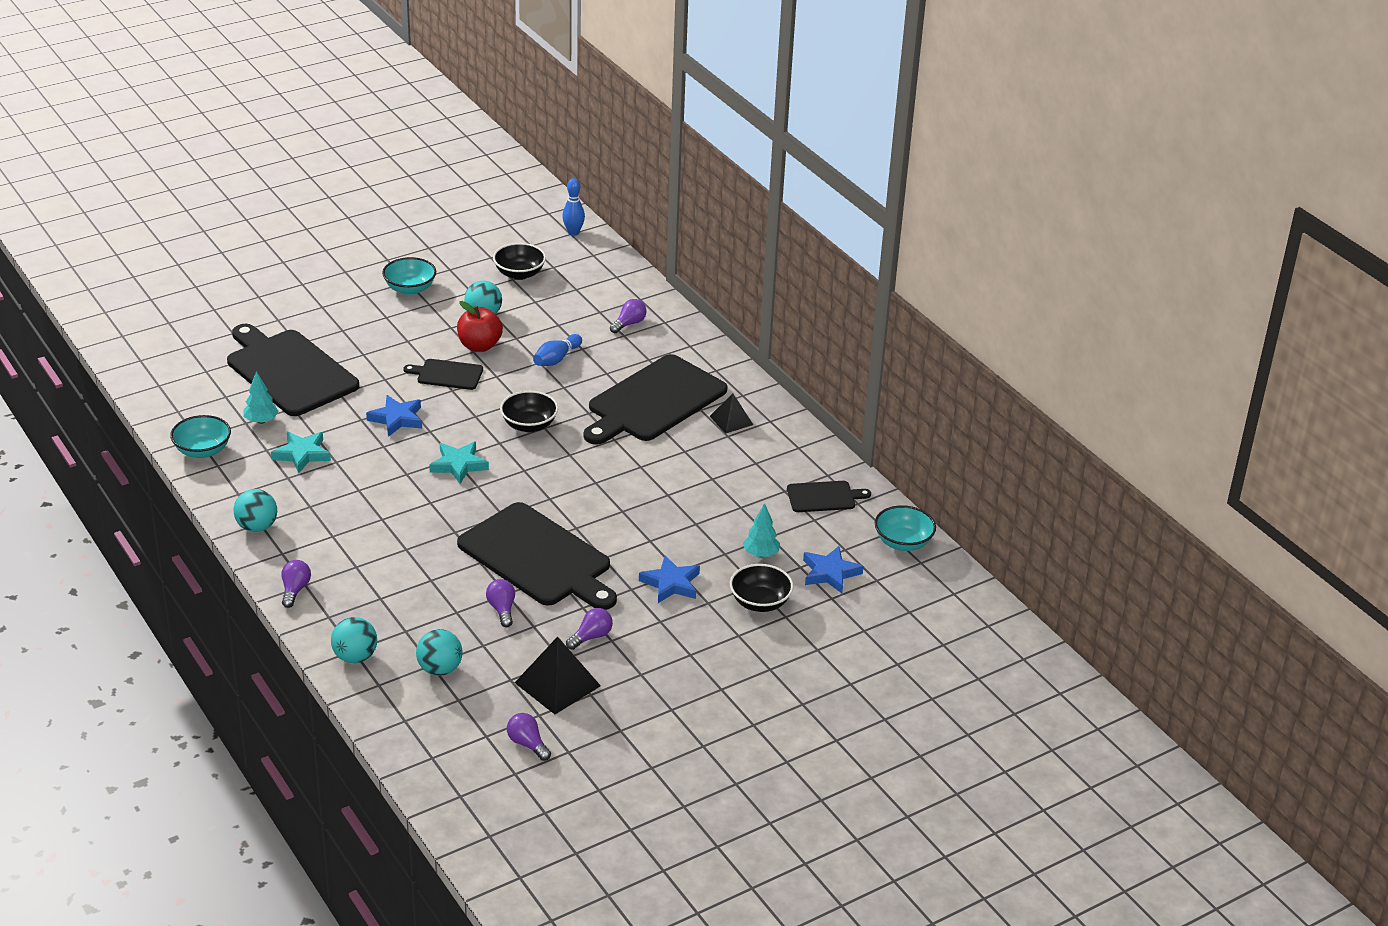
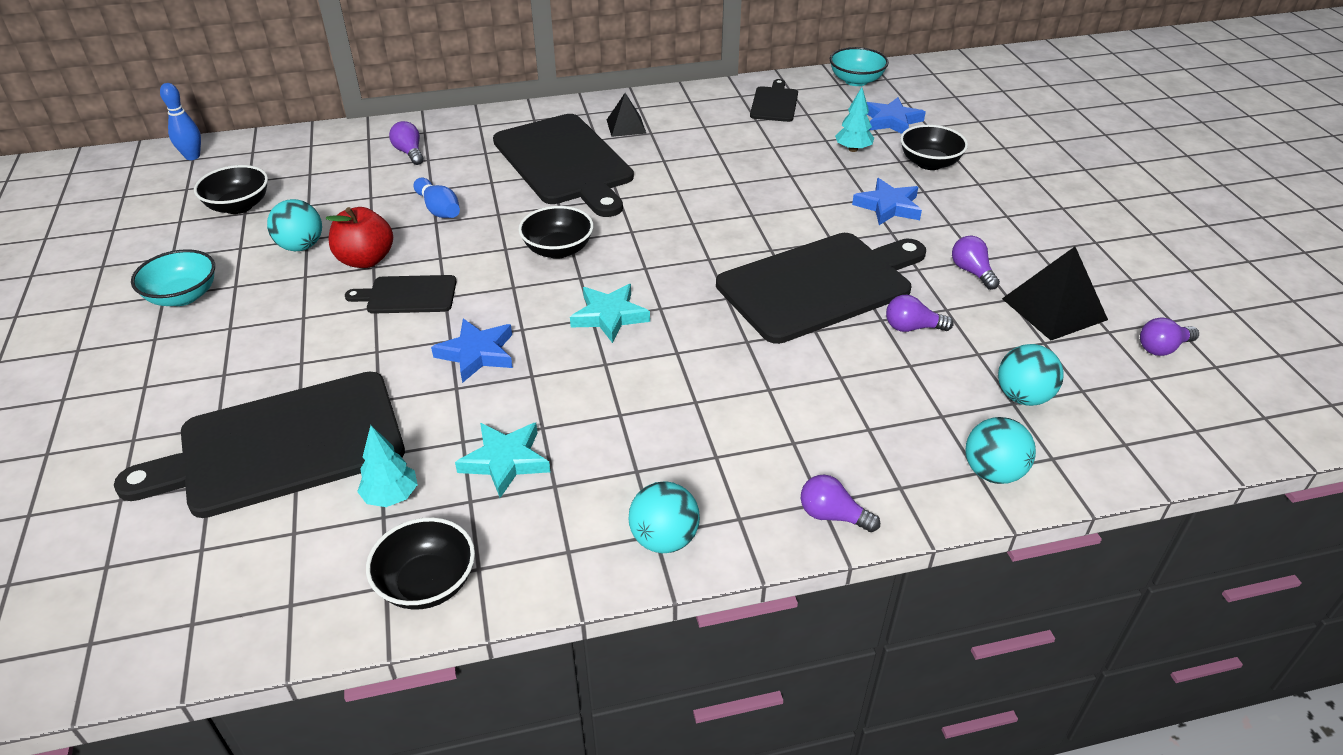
camera: 70 degrees left, 5 degrees up
(202, 450) = (427, 583): turquoise bowl -> black bowl
(447, 374) = (408, 295): black cutting board -> black cutting board turned 60 degrees clockwise

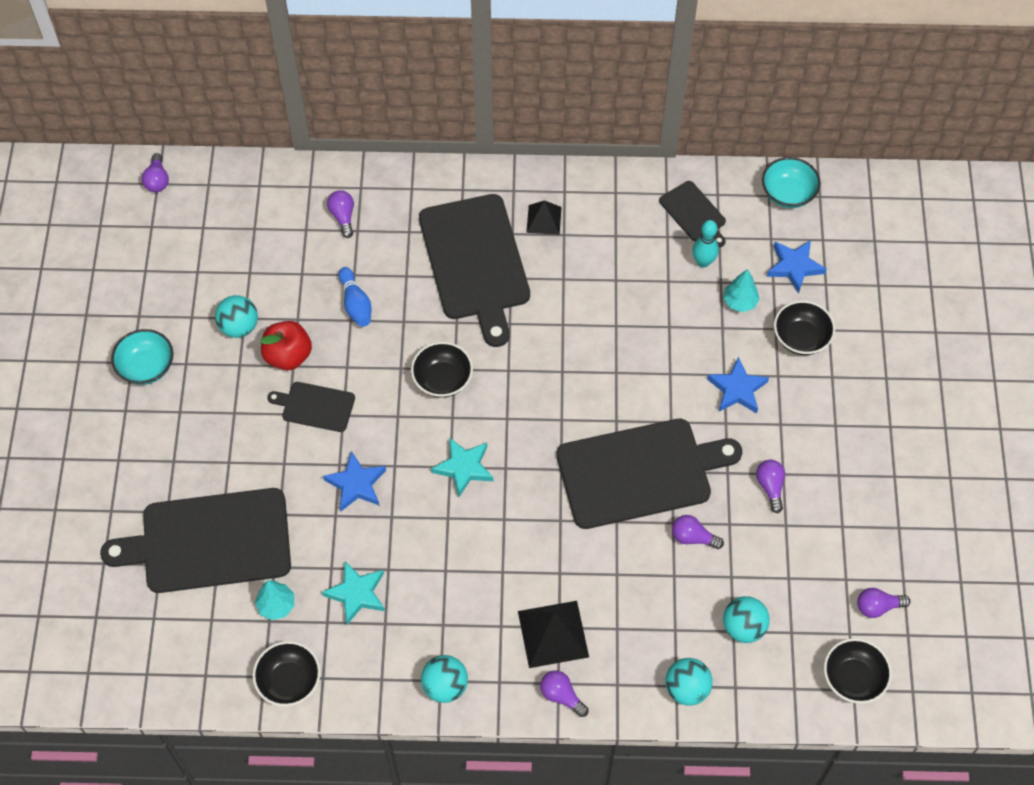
camera: 15 degrees right, 20 degrees up
(192, 156) = (157, 180): blue bowling pin -> purple light bulb
(238, 206) = (193, 261): black bowl -> black bowl (853, 678)
(774, 103) = (694, 213): black cutting board -> black cutting board turned 120 degrees clockwise
(801, 130) = (703, 262): none -> turquoise bowling pin
(1054, 309) = (815, 545): black pyramid -> black pyramid (553, 634)

